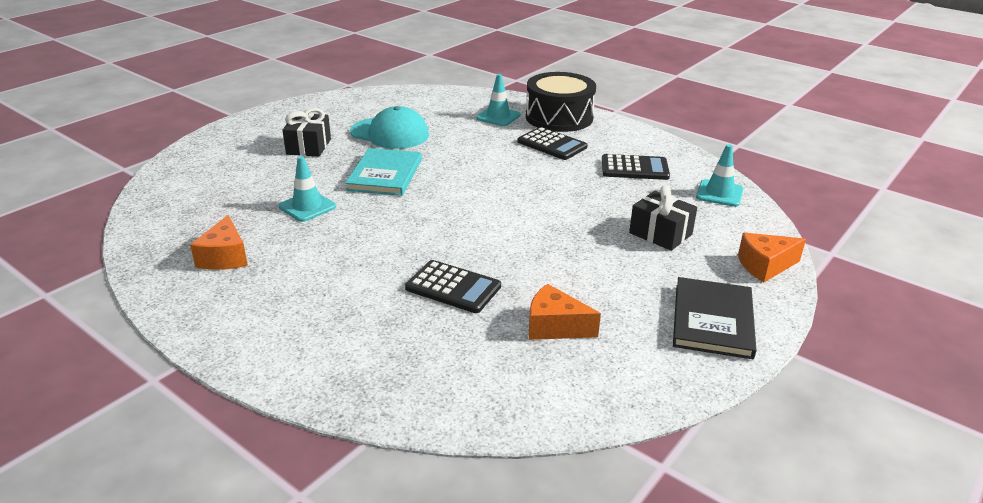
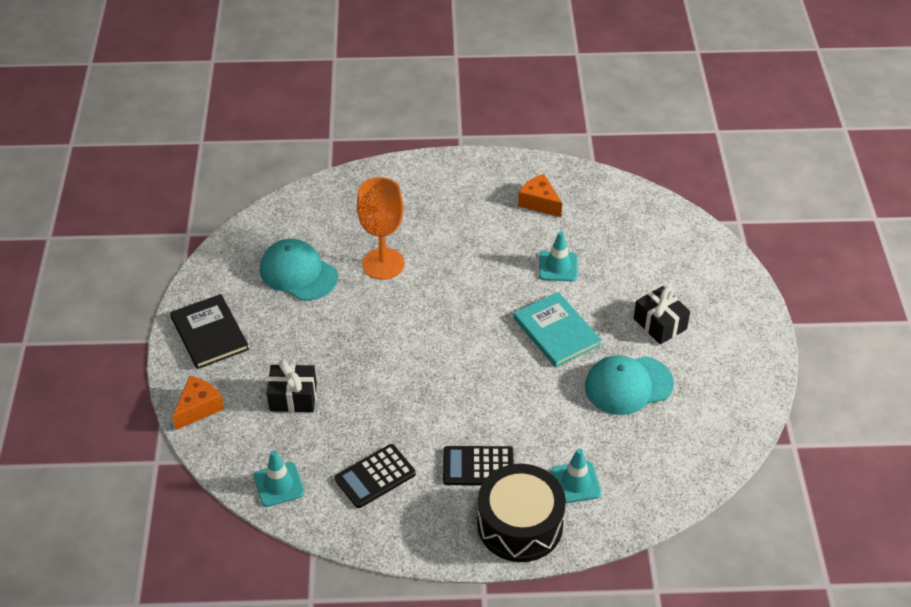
camera: 140 degrees right, 15 degrees up
(453, 287) = (383, 264): black calculator -> orange goblet
(555, 327) = (298, 273): orange cheese -> turquoise cap

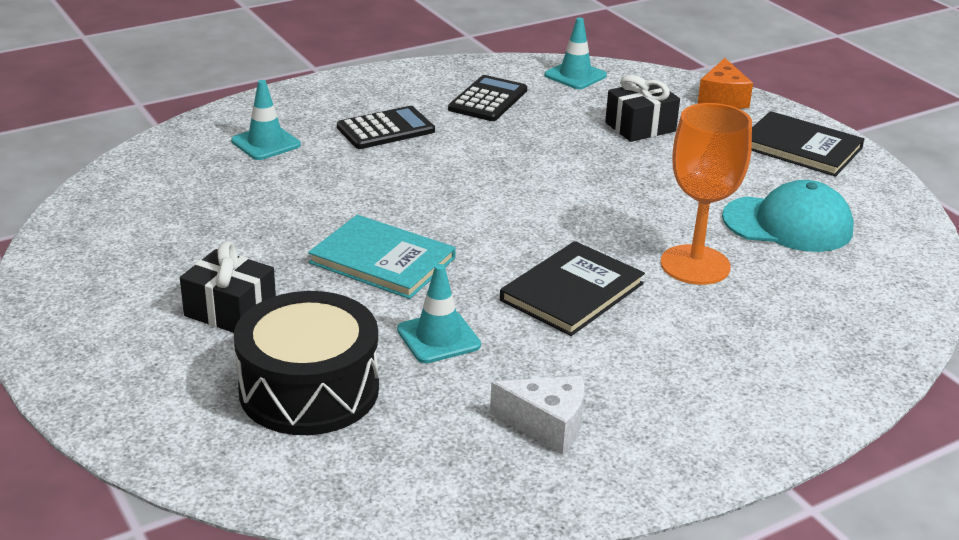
camera: 150 degrees right, 15 degrees down
(466, 270) = (572, 292): none -> black book
(520, 524) = (308, 105): black drum -> black drum (309, 389)
(539, 203) = (547, 425): orange cheese -> white cheese
(628, 385) = (245, 234): turquoise cap -> none

